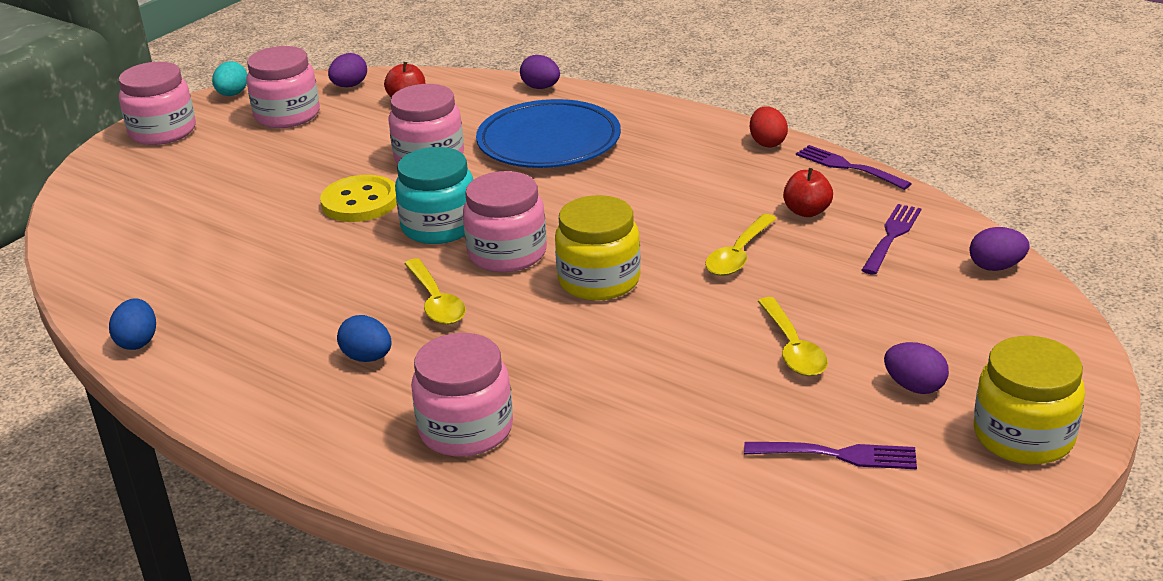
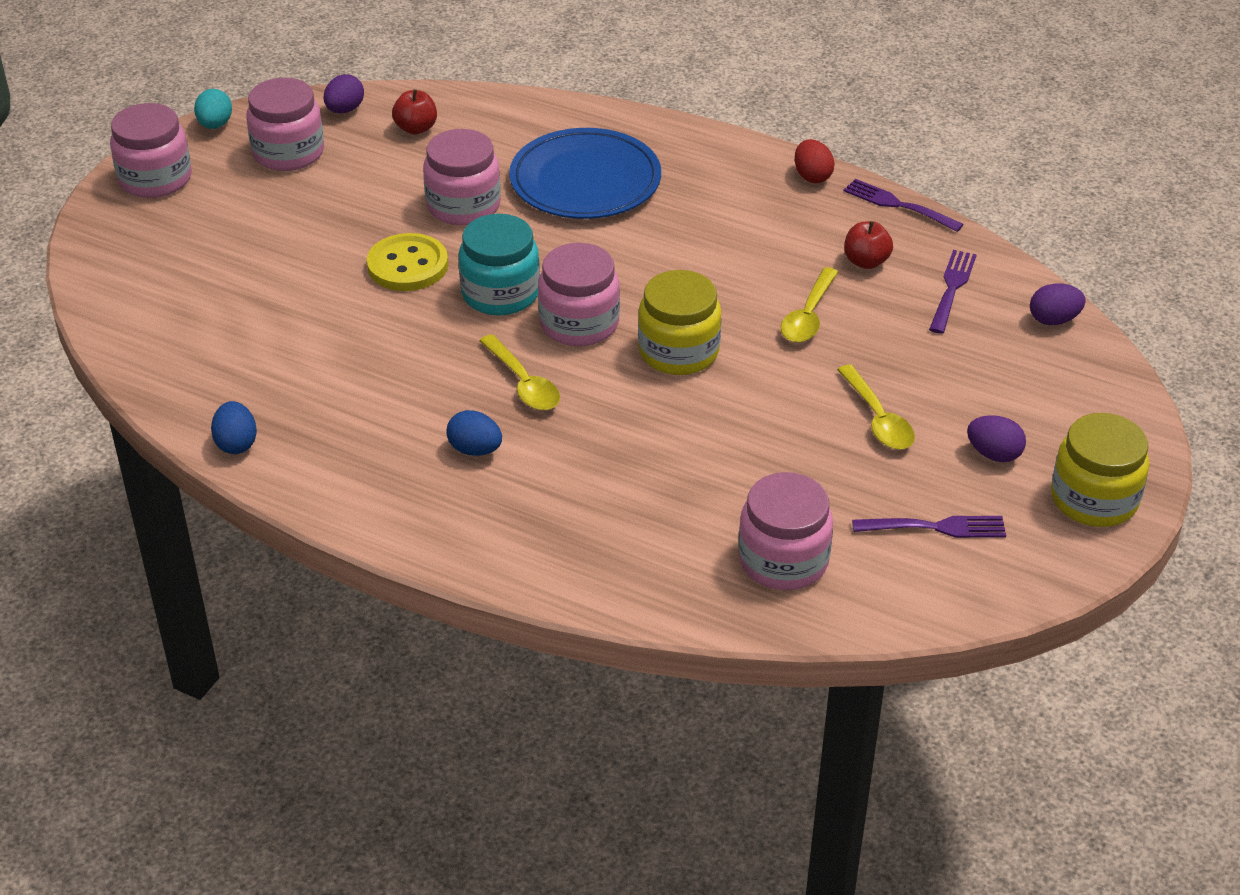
camera: 10 degrees left, 10 degrees up
(466, 430) = (593, 521): pink jar -> pink jar (783, 560)
(541, 87) = (558, 108): purple egg -> none

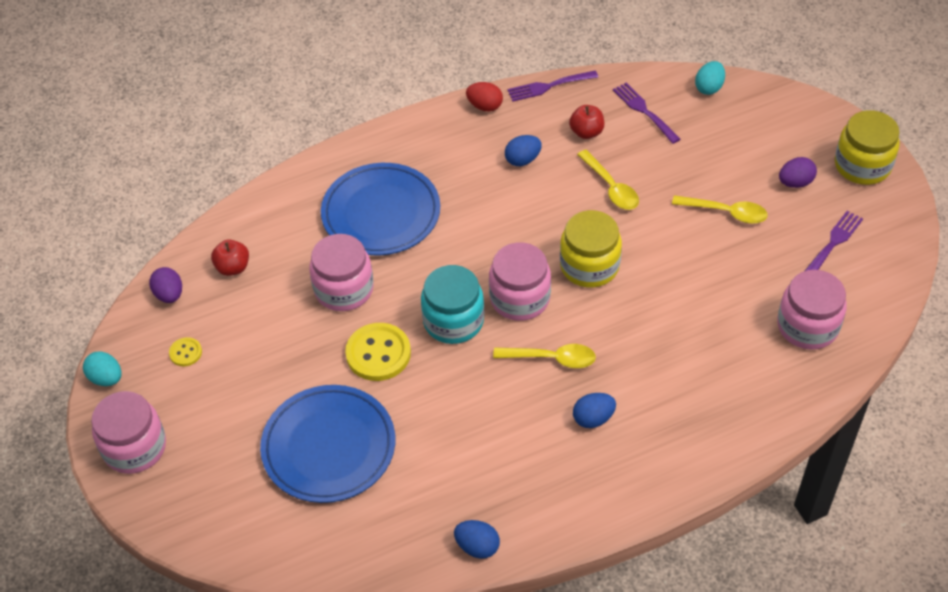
camera: 50 degrees left, 10 degrees up
(265, 290) = (329, 447): none -> blue plate
(288, 153) = (185, 353): pink jar -> yellow button
(770, 237) = (522, 160): none -> blue egg
(1053, 320) = (709, 88): purple egg -> turquoise egg

